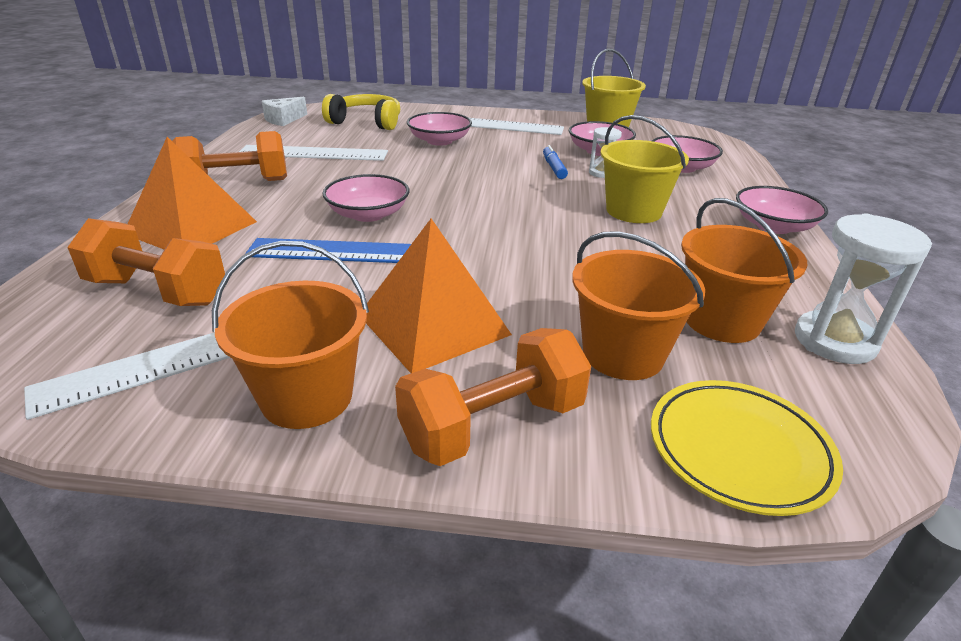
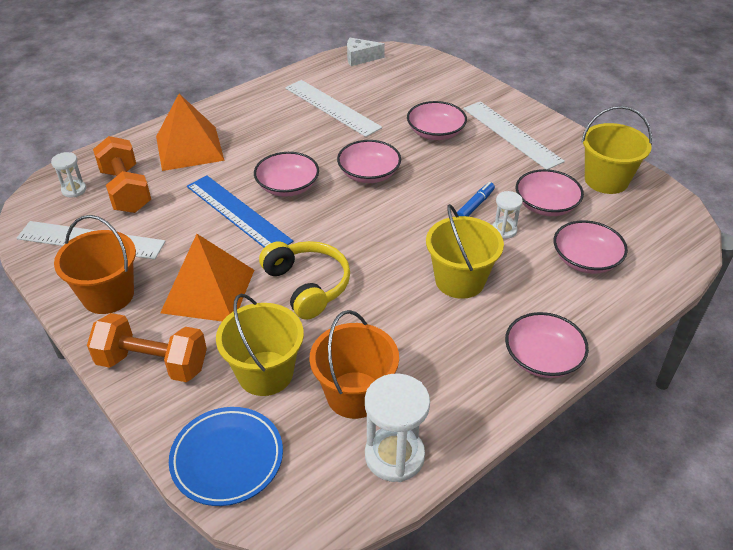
camera: 45 degrees right, 10 degrees up
(62, 324) = (74, 190): none -> white hourglass
(236, 183) = (253, 118): orange dumbbell -> none
(366, 122) = (413, 85): yellow headphones -> yellow headphones (308, 285)
(431, 180) = (369, 174): none -> pink bowl
(623, 354) = (265, 373): orange bucket -> yellow bucket
(739, 450) = (227, 459): yellow plate -> blue plate

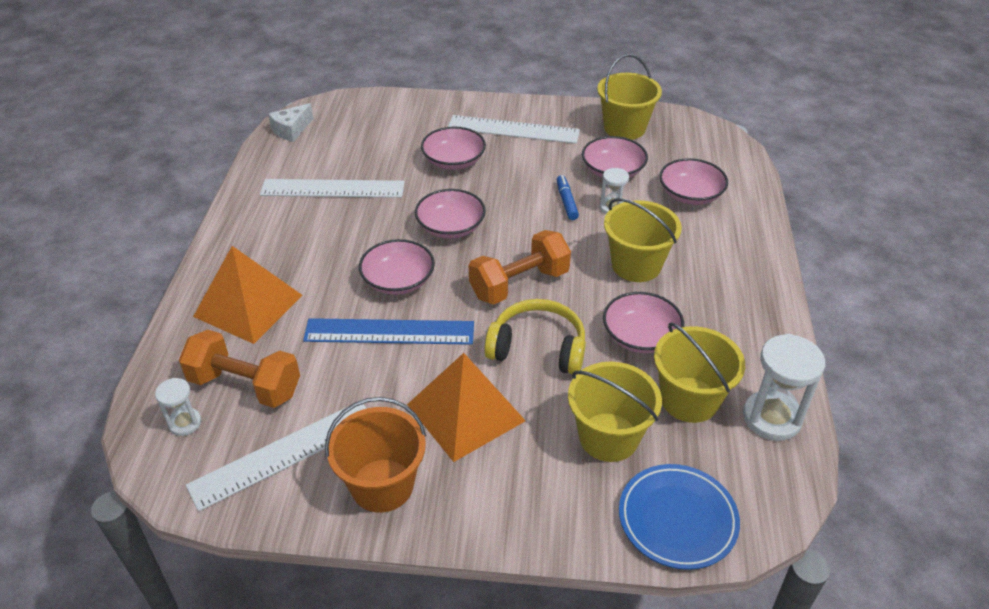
camera: 45 degrees left, 0 degrees up
(153, 364) = (513, 504): orange dumbbell -> orange dumbbell (519, 284)
(355, 395) = (689, 399): orange bucket -> yellow bucket
(542, 358) = (758, 281): pink bowl -> pink bowl (640, 336)

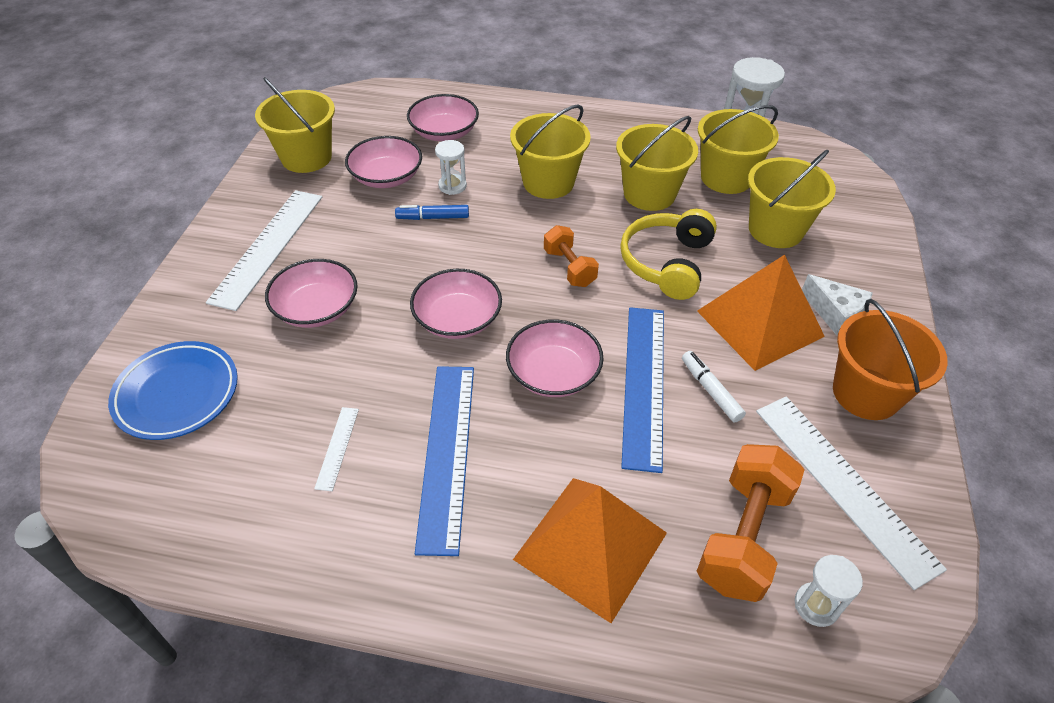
camera: 85 degrees left, 5 degrees up
(291, 130) = (144, 513): white cheese -> white cheese (835, 313)
(326, 234) = (446, 453): none -> blue ruler
(333, 188) = (337, 447): white ruler -> white ruler, size x0.45
(383, 373) = (710, 390): none -> white marker
(519, 284) = (569, 268): orange dumbbell -> orange dumbbell, size x0.60
(640, 336) = (649, 194): pink bowl -> yellow bucket
(677, 519) = (853, 204): blue plate -> blue plate (177, 394)

